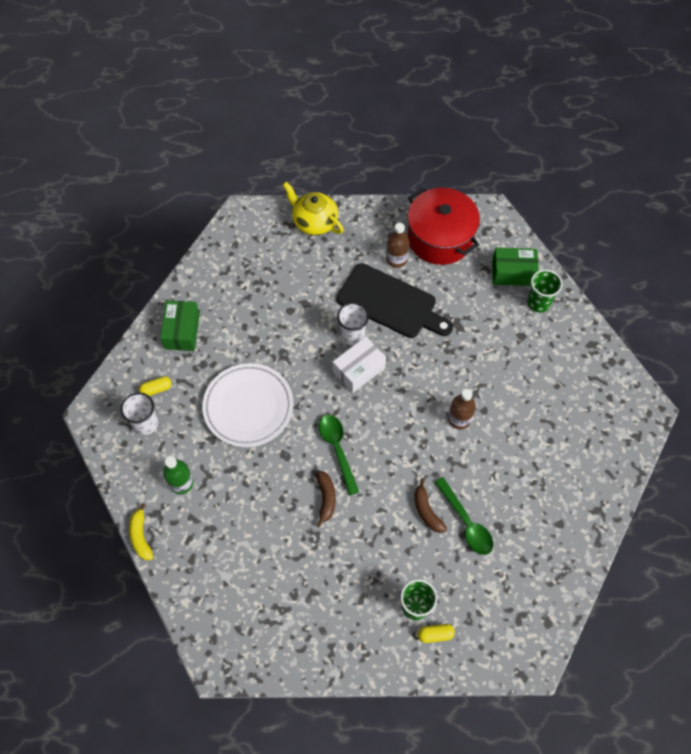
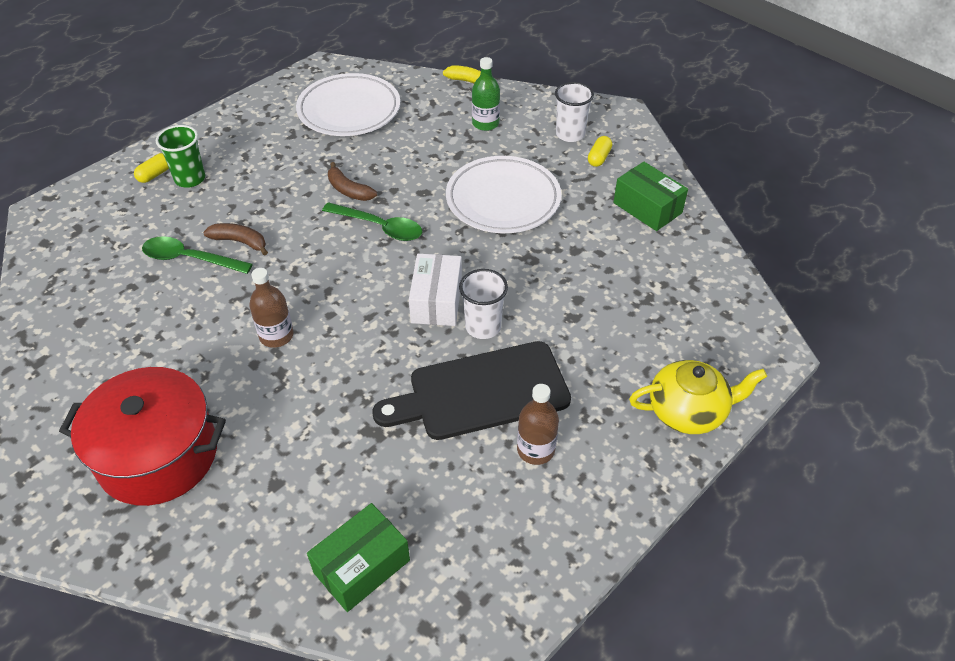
camera: 135 degrees right, 15 degrees down
(251, 585) = (349, 110): none -> white plate
(440, 238) = (514, 530): red pot -> red pot (158, 455)
(538, 303) = (286, 551): green cup -> none

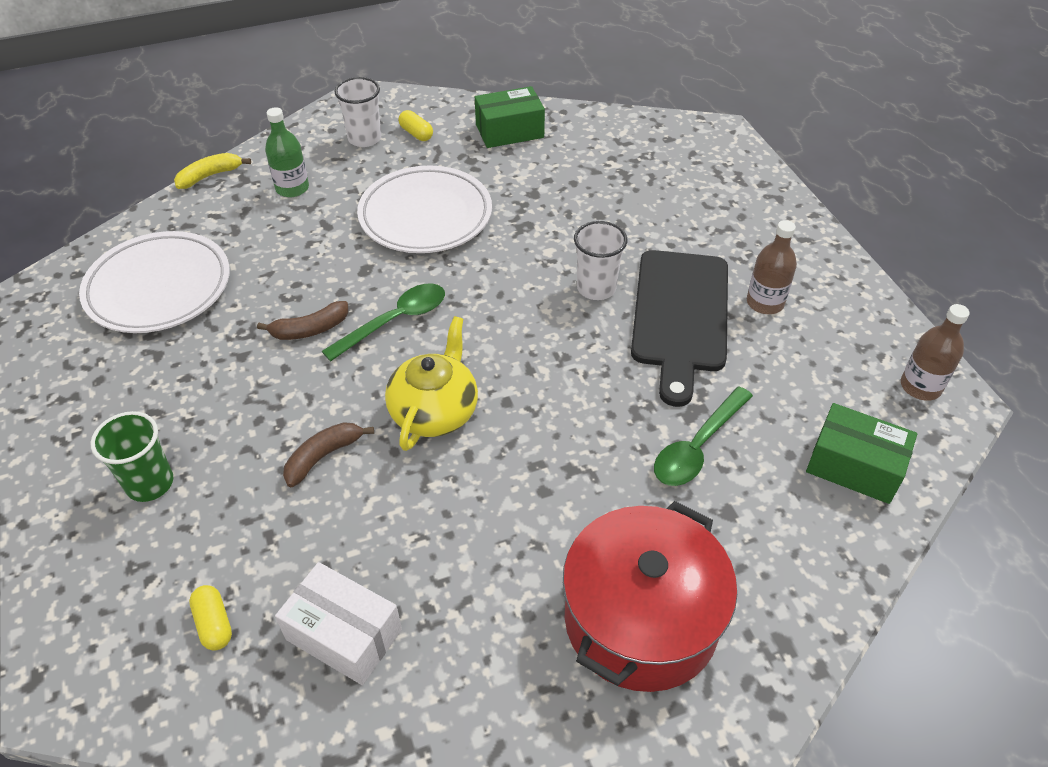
camera: 65 degrees left, 0 degrees up
(155, 174) = (103, 523): yellow capsule -> yellow capsule (214, 624)
(189, 259) = (316, 518): green spoon -> green spoon (697, 447)
(276, 336) = (511, 458): brown bottle -> brown bottle (920, 386)
(362, 566) = (854, 466): green box -> green box turned 45 degrees counterclockwise
(436, 301) = (540, 310): white box -> white box (344, 634)
(688, 411) = (762, 199): yellow teapot -> yellow teapot (435, 411)

